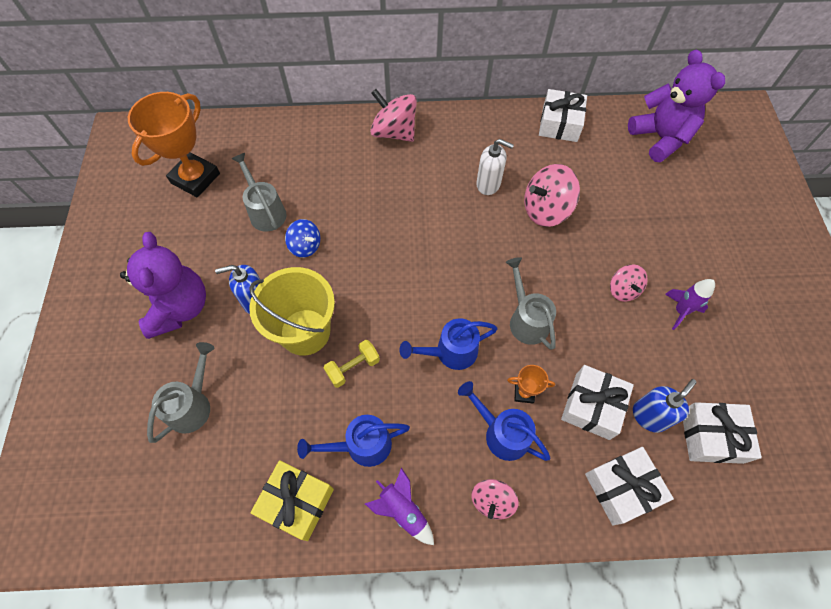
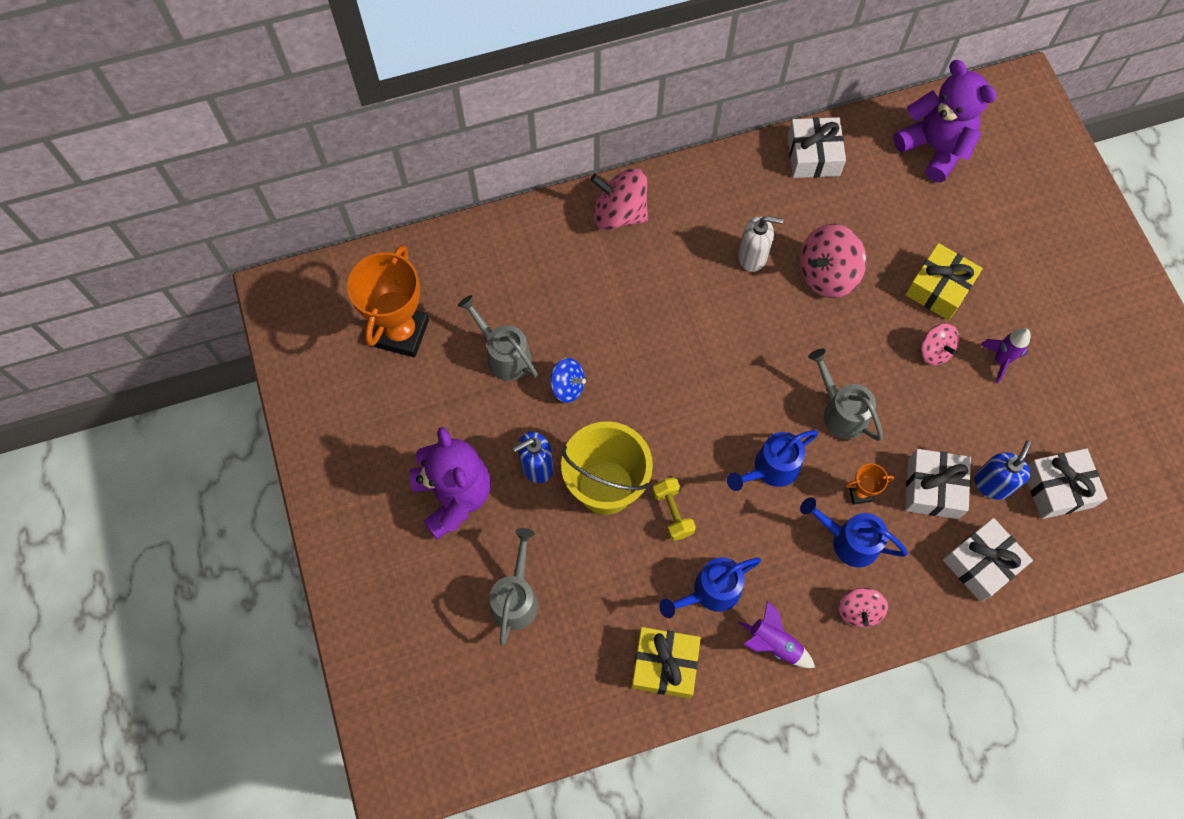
camera: 15 degrees left, 5 degrees up
(353, 367) = (672, 513): yellow dumbbell -> yellow dumbbell turned 60 degrees counterclockwise
(638, 241) = (939, 288): none -> yellow gift

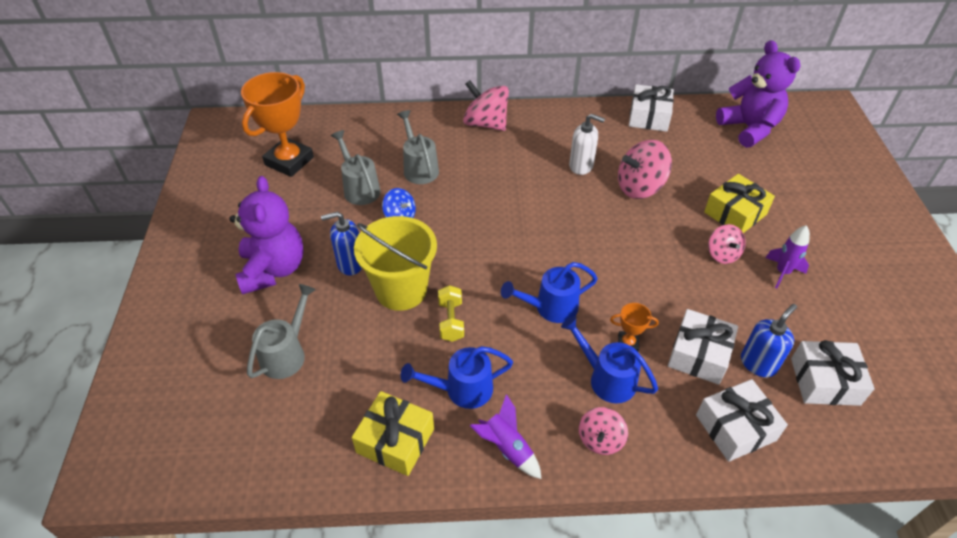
camera: 15 degrees right, 20 degrees down
(840, 411) = (626, 279): grey watering can -> grey watering can (419, 168)

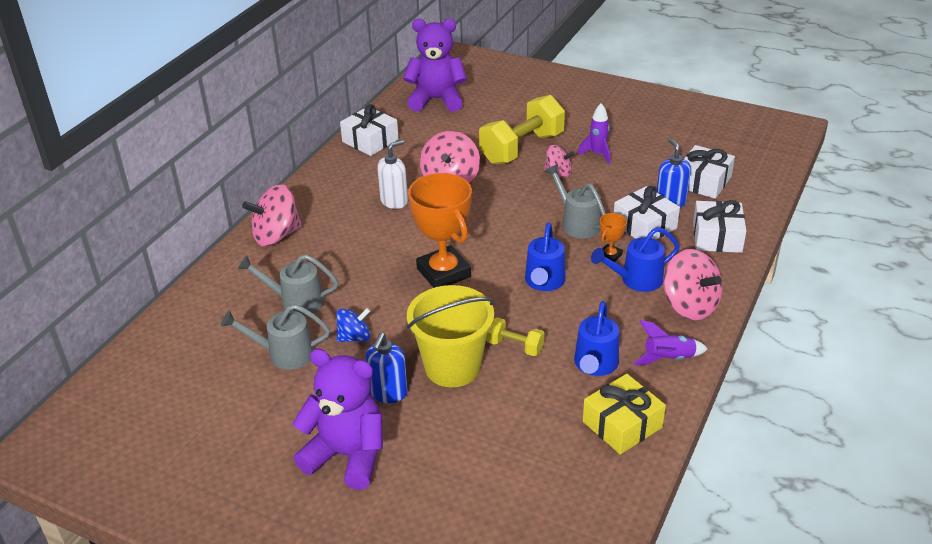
camera: 60 degrees left, 10 degrees down
(287, 353) = (472, 473): grey watering can -> grey watering can (577, 223)
(289, 161) = (183, 398): orange trophy -> orange trophy (443, 273)
(600, 439) = (689, 305): pink spinning top -> pink spinning top, size x1.68
(735, 213) = (522, 148): yellow gift -> yellow dumbbell

